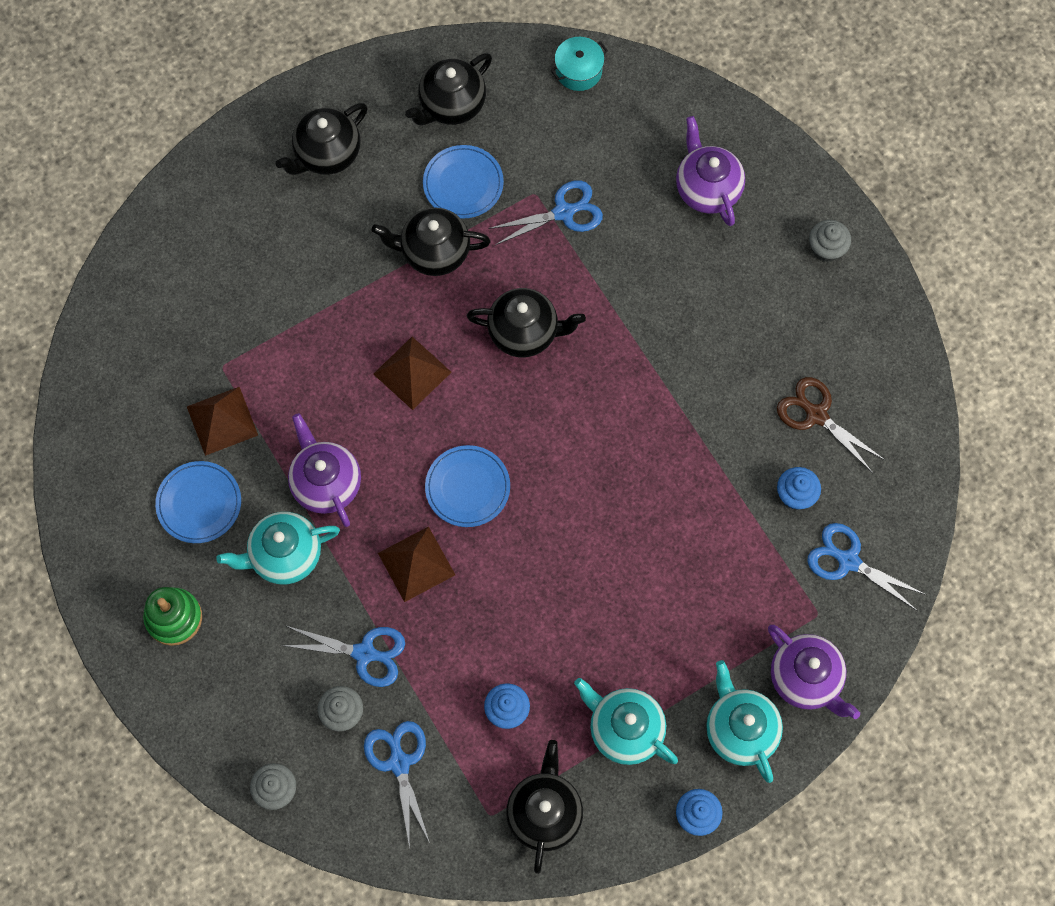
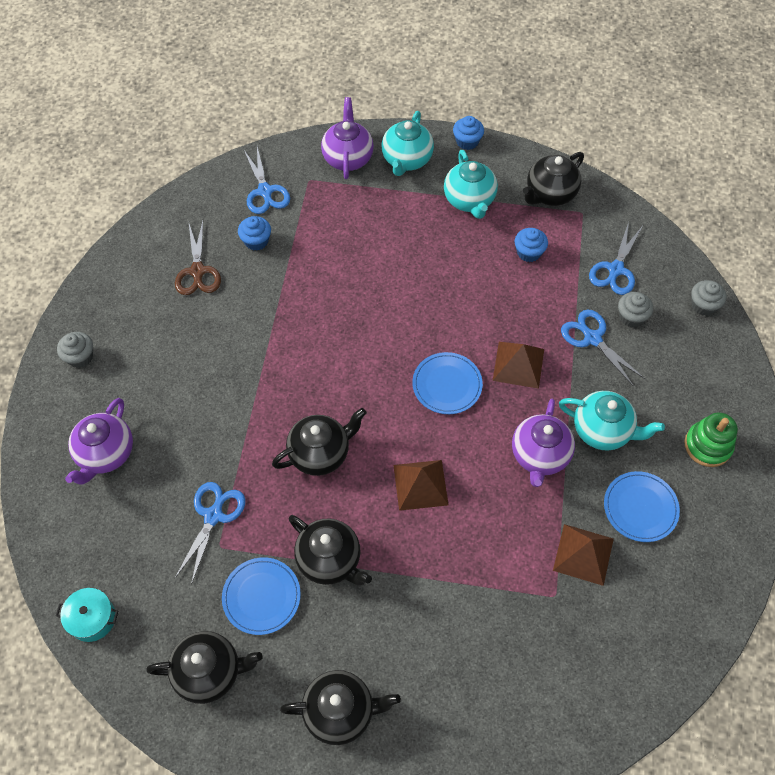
camera: 140 degrees left, 10 degrees down
(525, 332) = (320, 453): black teapot -> black teapot turned 105 degrees clockwise
(564, 212) = (213, 515): blue scissors -> blue scissors turned 90 degrees clockwise

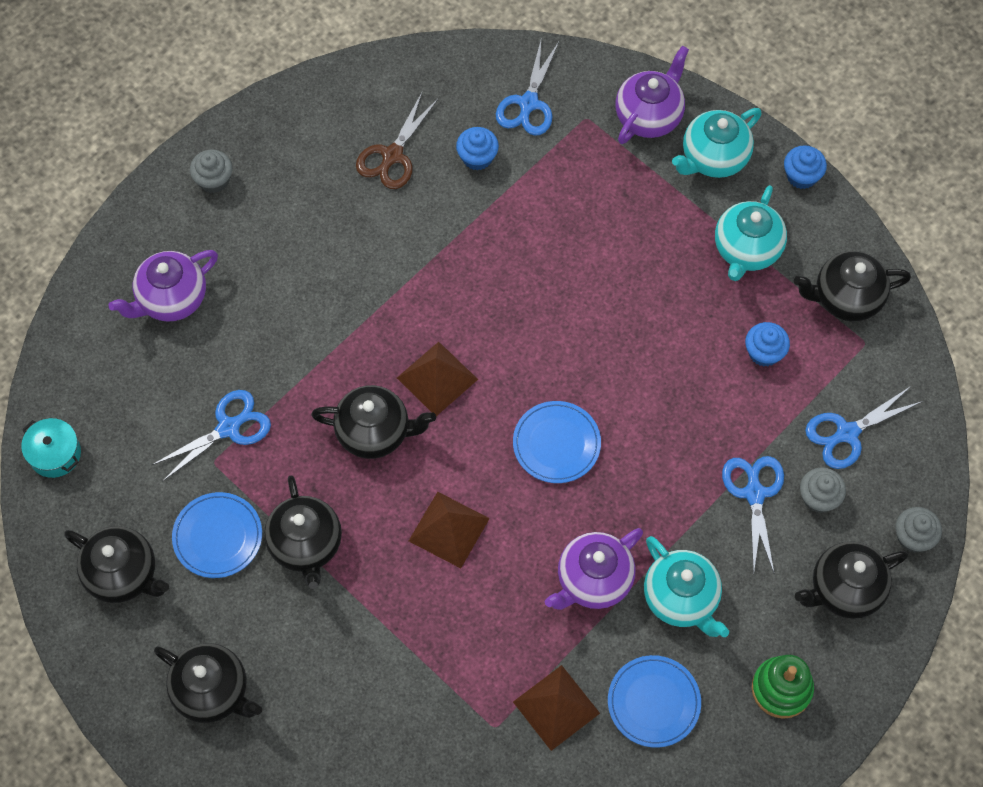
camera: 35 degrees right, 5 degrees up
(518, 364) = (649, 470): brown pyramid -> brown pyramid (437, 378)
(692, 361) = (844, 589): none -> black teapot

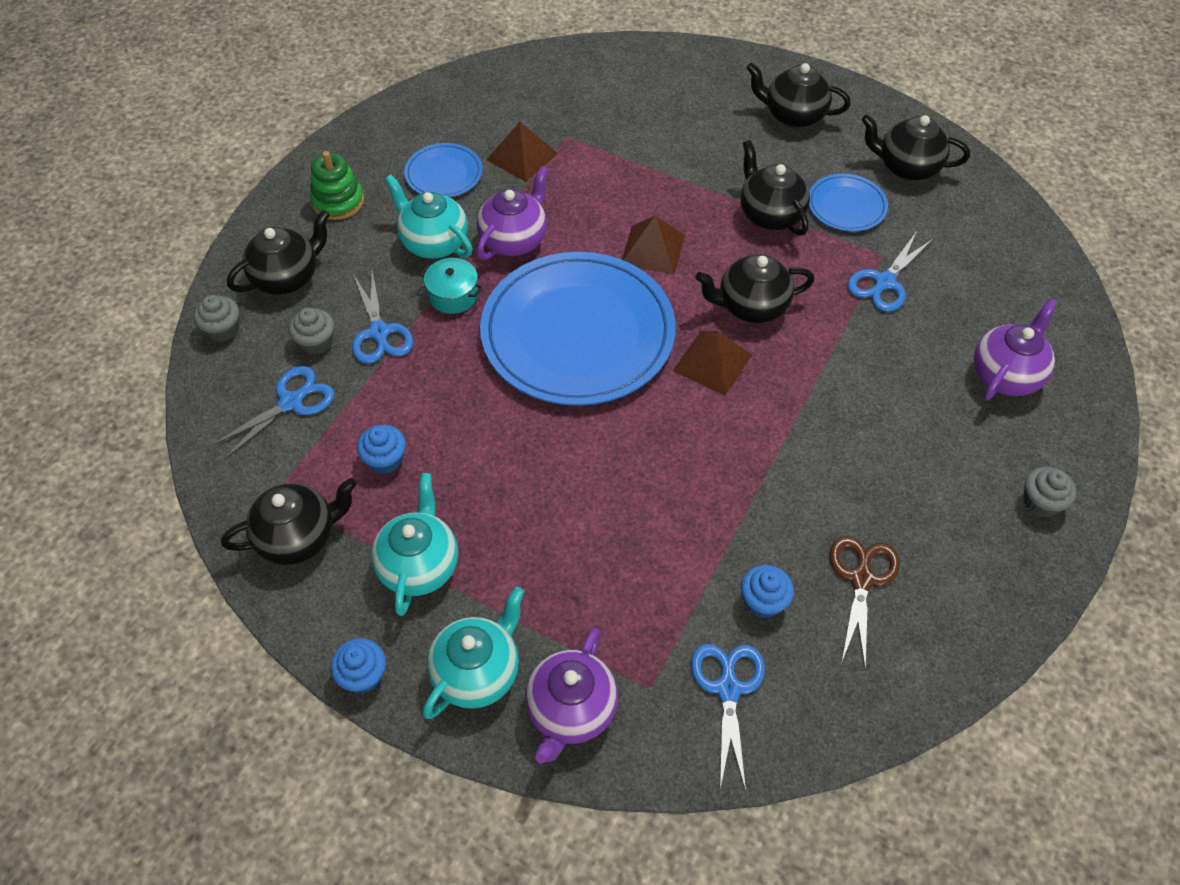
camera: 165 degrees right, 10 degrees down
(55, 454) = (1020, 232): turquoise pot -> turquoise pot (453, 295)
(556, 443) = (578, 333): blue plate -> blue plate, size x2.23

